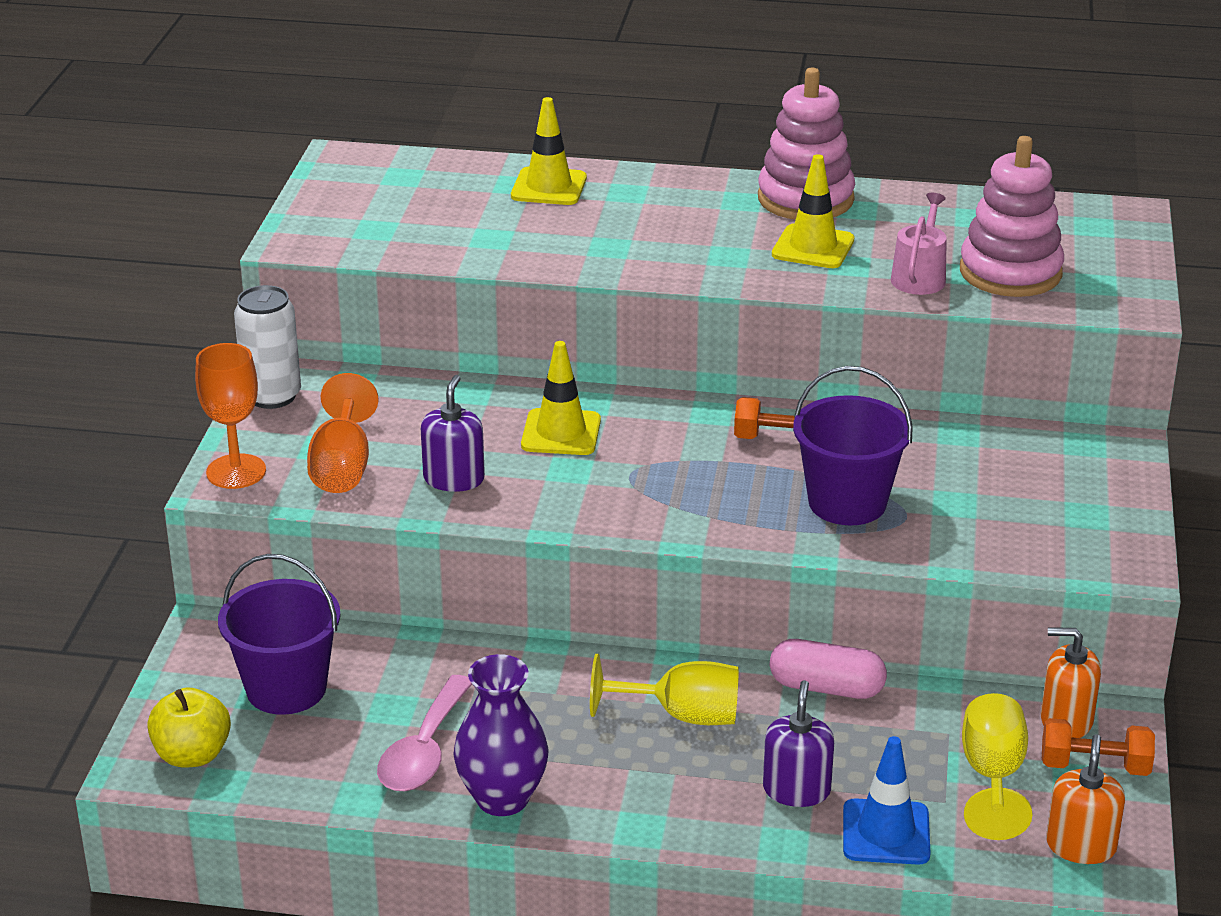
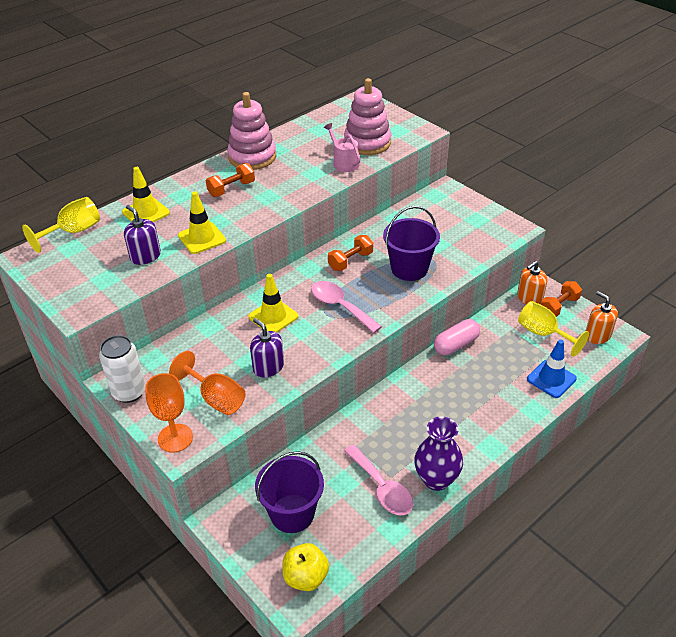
camera: 50 degrees left, 10 degrees up
(664, 479) = (340, 306): none -> pink spoon
(682, 715) = (434, 394): yellow goblet -> yellow goblet (73, 232)
(701, 220) = (231, 189): none -> orange dumbbell
(796, 790) = (507, 388): purple soap dispenser -> purple soap dispenser (145, 256)
(813, 247) = (290, 174): yellow traffic cone -> yellow traffic cone (202, 238)

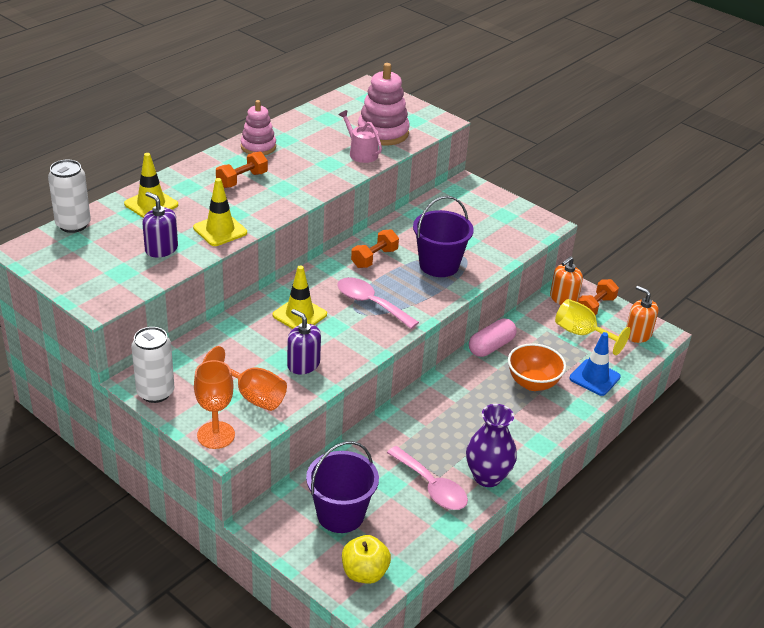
camera: 10 degrees left, 5 degrees down
(73, 232) = (73, 225): yellow goblet -> white can
(252, 157) = (258, 147): pink stacking toy -> pink stacking toy, size x0.66
(491, 383) = (533, 383): none -> orange bowl

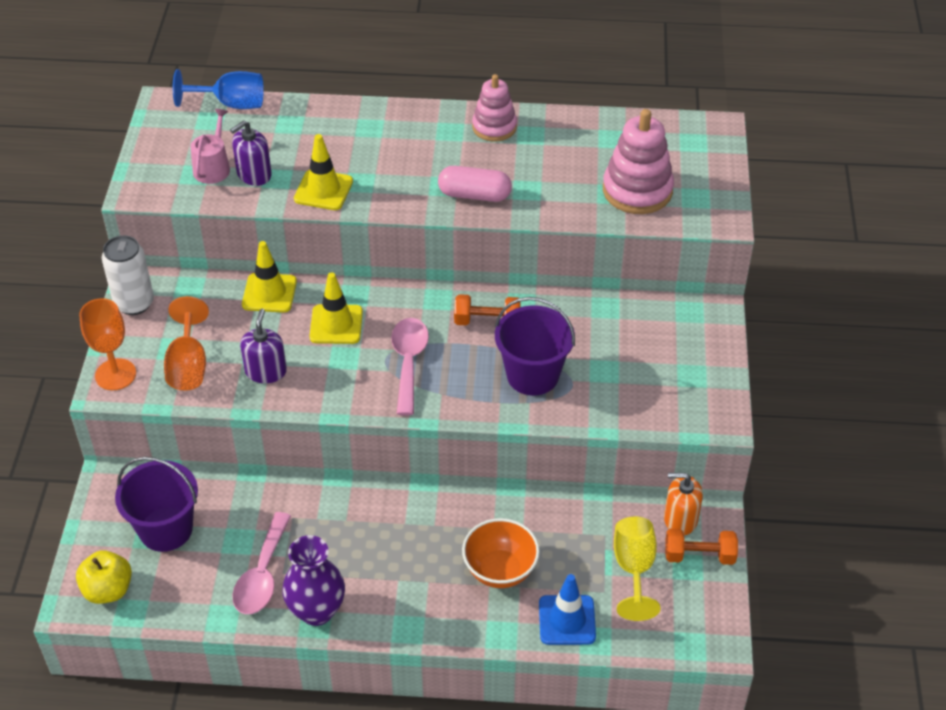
camera: 55 degrees right, 10 degrees up
(73, 225) = (231, 104): white can -> blue goblet
(151, 204) = (314, 126): yellow traffic cone -> yellow traffic cone (269, 293)
(161, 249) = (254, 174): purple soap dispenser -> purple soap dispenser turned 135 degrees counterclockwise
(242, 180) = (423, 152): orange dumbbell -> none
(361, 153) = (575, 198): pink watering can -> pink watering can (213, 167)
(491, 346) = (524, 503): pink capsule -> pink capsule (474, 195)
(638, 334) = (691, 621): orange soap dispenser -> none

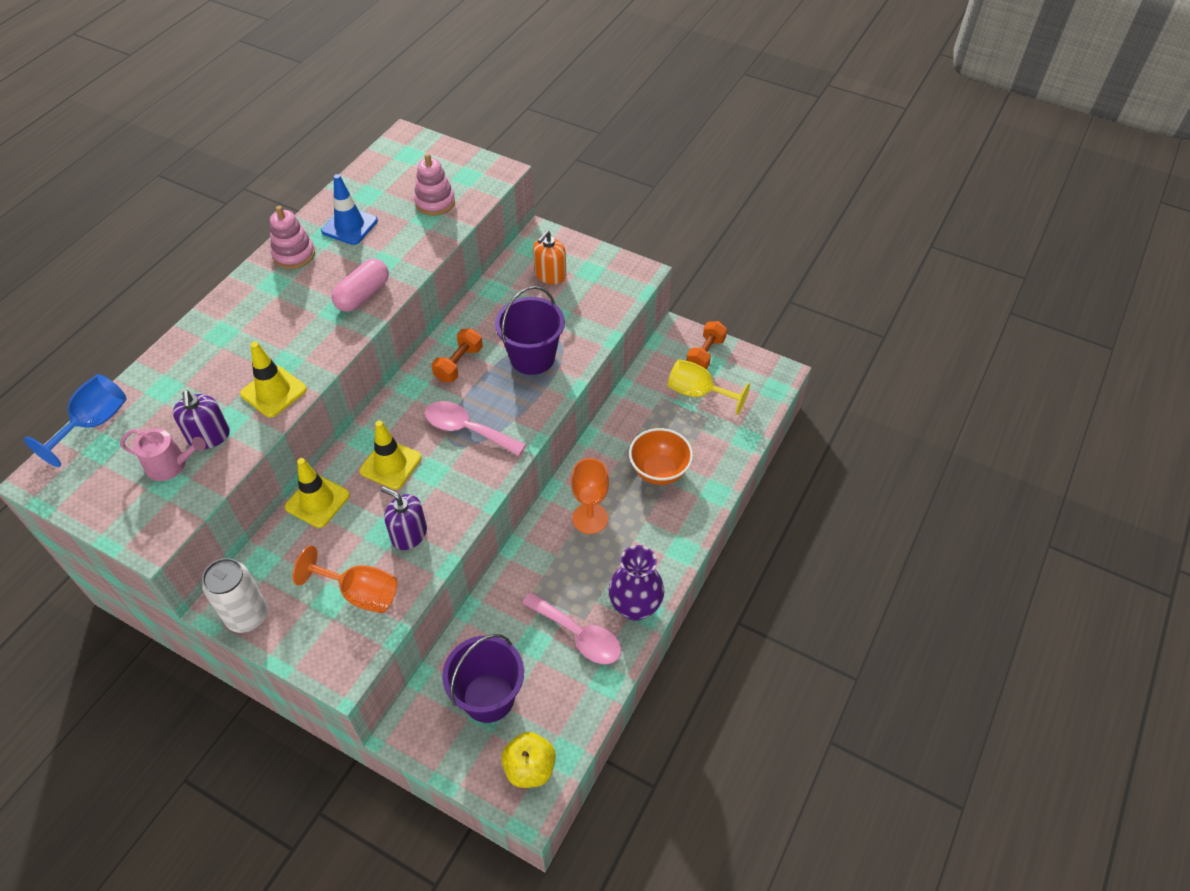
camera: 65 degrees left, 5 degrees up
(115, 374) = (329, 659): orange goblet -> orange goblet (590, 518)
(213, 167) = (171, 465): pink watering can -> pink watering can turned 150 degrees clockwise
(567, 620) = (722, 448): blue traffic cone -> blue traffic cone (349, 226)
(637, 191) = (435, 202): pink stacking toy -> pink stacking toy, size x0.66
(680, 519) = (670, 351): orange soap dispenser -> orange soap dispenser (550, 275)

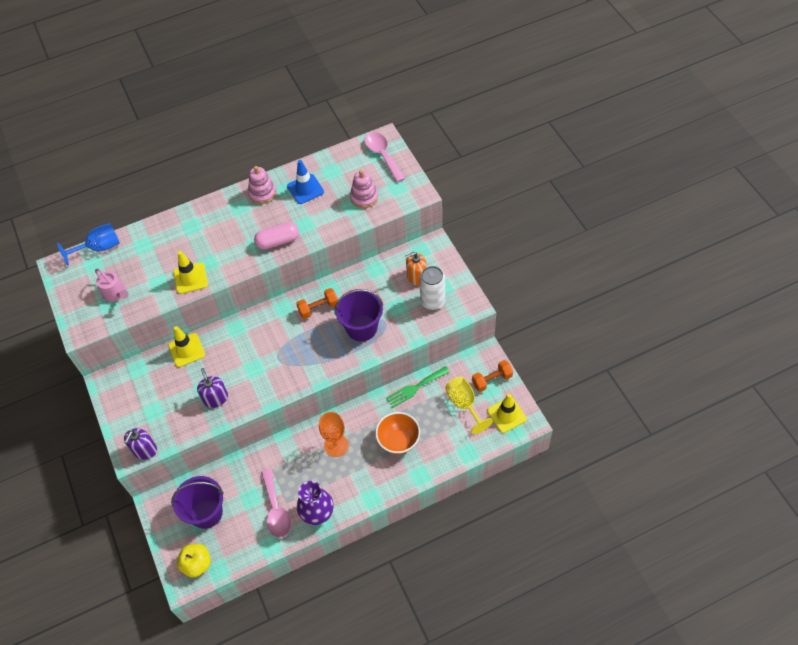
camera: 40 degrees right, 5 degrees up
(209, 436) = (143, 287): purple soap dispenser -> purple soap dispenser (144, 450)
(247, 616) = (111, 395): white can -> white can (432, 301)
(360, 593) = (169, 417): orange goblet -> none
(390, 464) = (237, 350): yellow traffic cone -> yellow traffic cone (506, 415)
(467, 429) = (291, 353): pink spoon -> pink spoon (382, 155)
(628, 406) = (415, 388): none -> green fork

